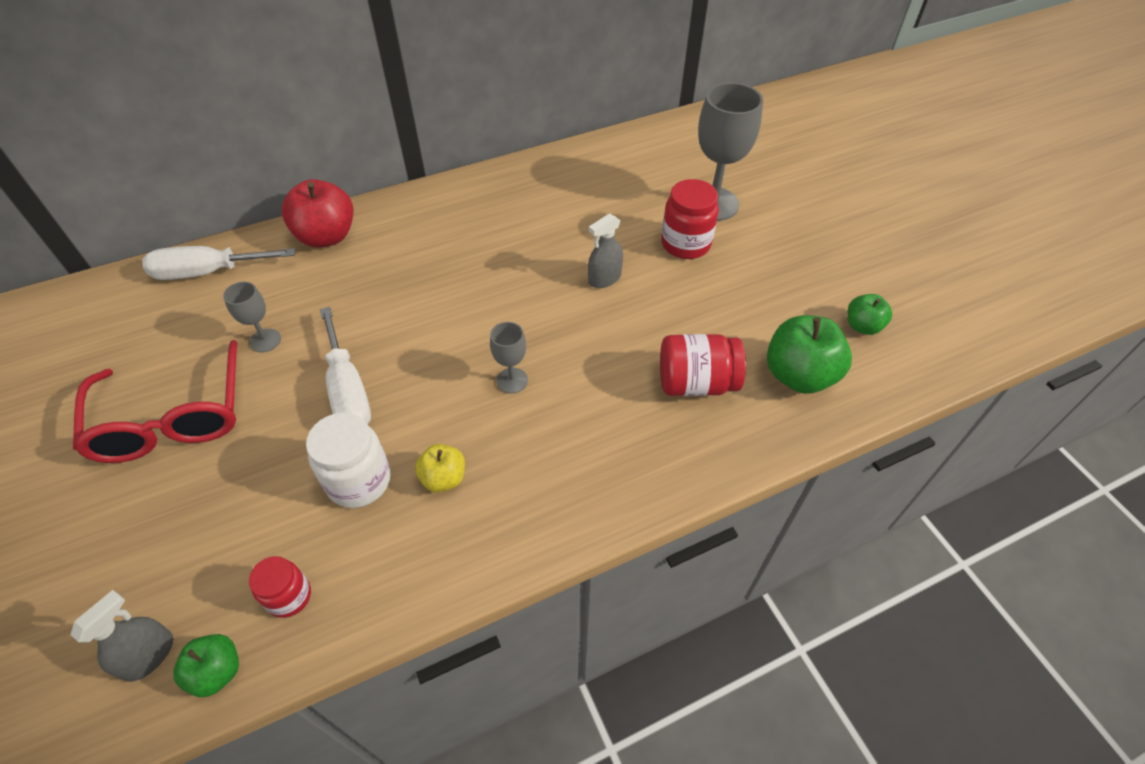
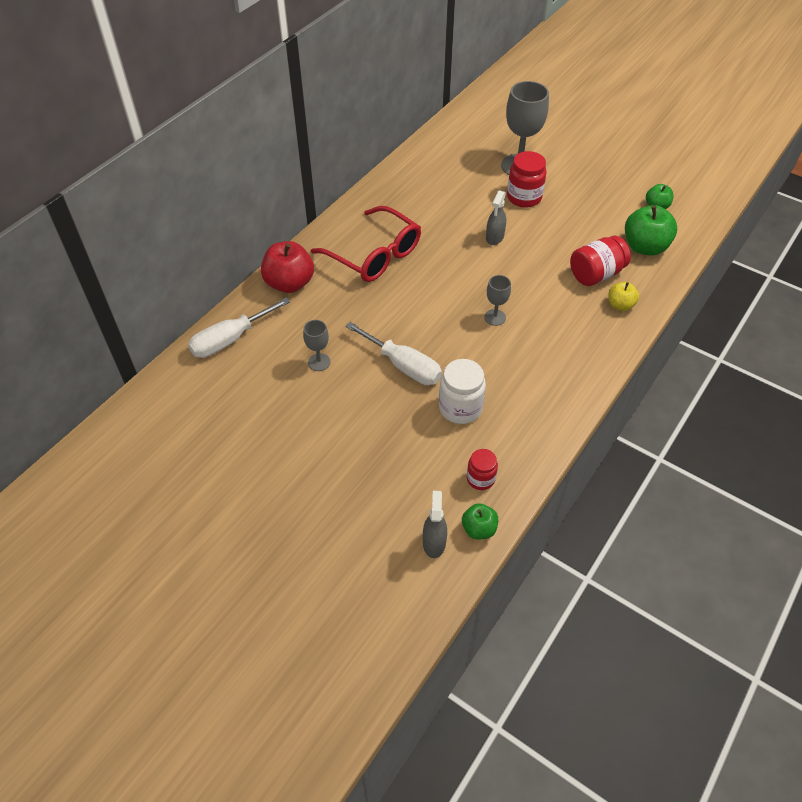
camera: 30 degrees left, 0 degrees up
(172, 418) = (309, 431): red glasses -> red glasses (374, 255)
(443, 478) = (506, 384): yellow apple -> yellow apple (620, 305)

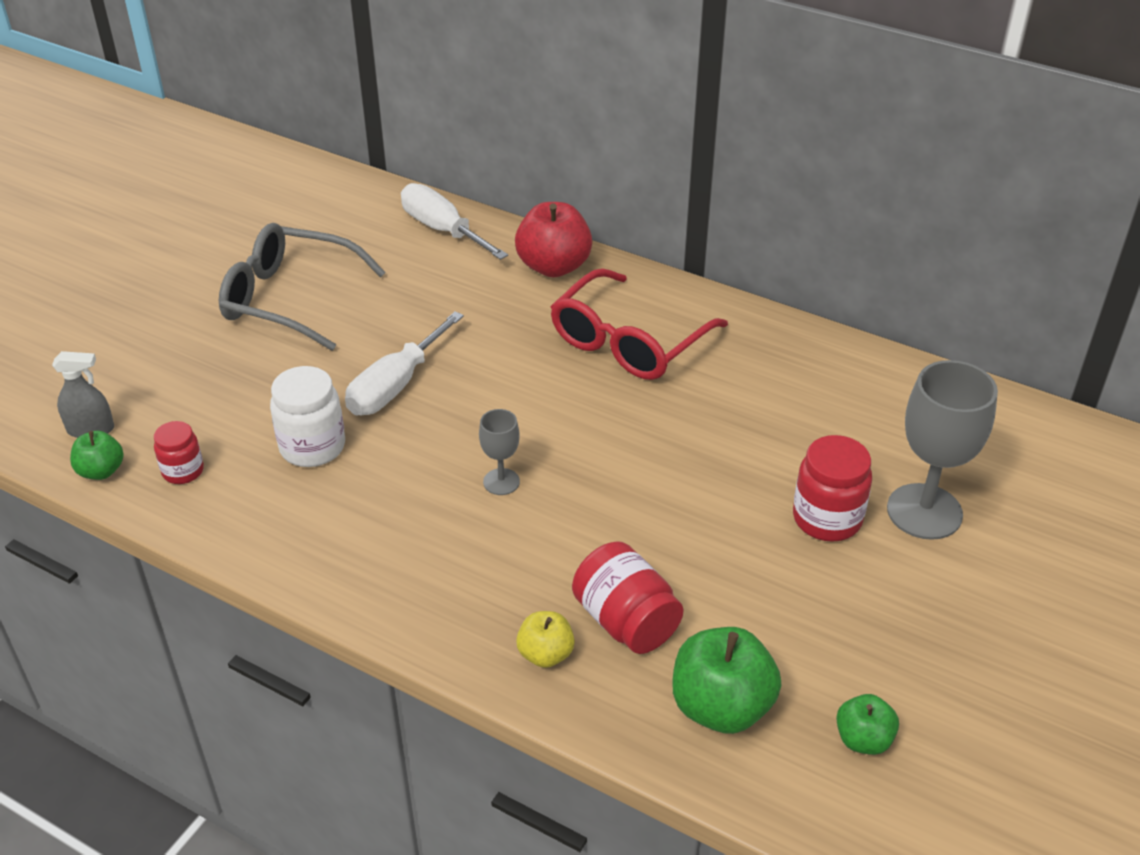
camera: 85 degrees right, 10 degrees down
(296, 429) = (289, 299): none -> grey glasses
(319, 362) = (403, 307): grey goblet -> none
(494, 237) = (701, 479): grey spray bottle -> none

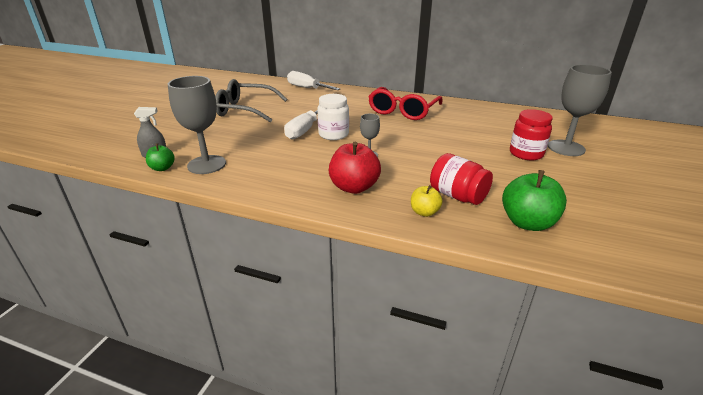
camera: 10 degrees left, 10 degrees down
(183, 471) = (206, 164): red jar -> grey goblet
(312, 447) = (271, 151): white jar -> white jar (333, 134)
(553, 266) = (359, 94): red apple -> red apple (354, 187)
(863, 739) = (607, 227): green apple -> none

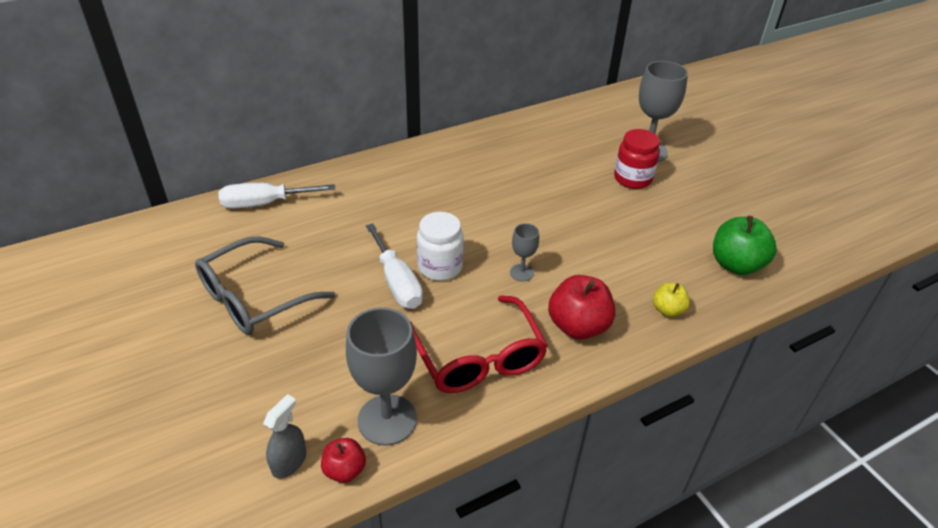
camera: 50 degrees left, 10 degrees up
(162, 168) = (345, 470): green apple -> red apple
(403, 111) = (448, 180): red glasses -> red glasses (478, 358)
(457, 196) = (661, 271): red jar -> none

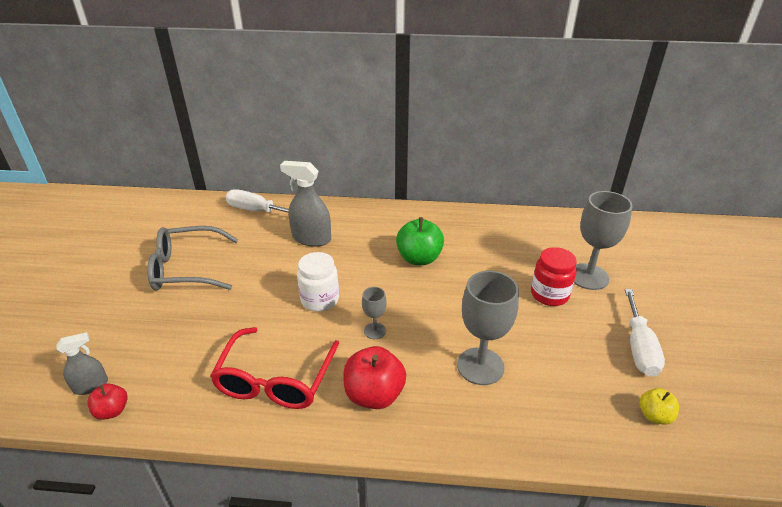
camera: 35 degrees right, 5 degrees down
(363, 210) = (311, 238): none -> grey spray bottle
(387, 419) = (172, 391): grey goblet -> grey goblet (480, 366)
(397, 282) = (280, 297): white screwdriver -> white screwdriver (639, 347)
(667, 310) = (466, 421): yellow apple -> yellow apple (654, 415)
(736, 264) = (577, 413): green apple -> green apple (419, 258)

